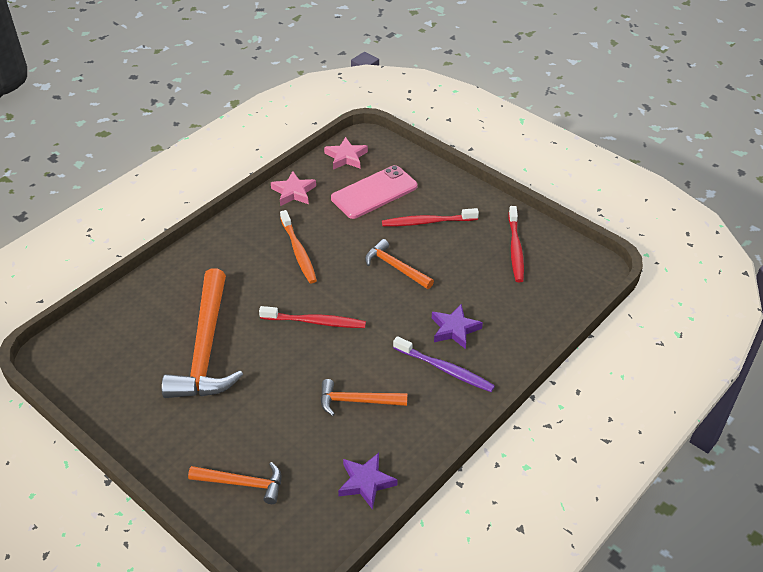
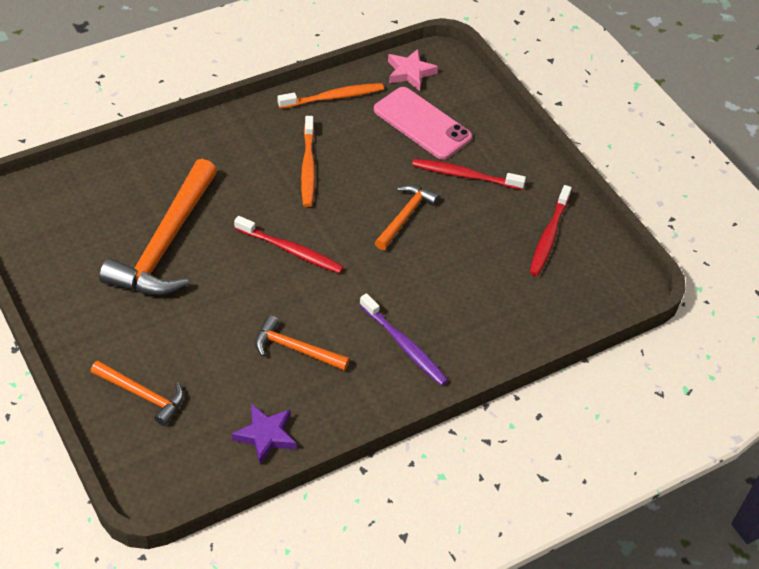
camera: 15 degrees right, 5 degrees up
(294, 192) = (333, 97): pink star -> orange toothbrush
(374, 192) = (422, 124): pink phone -> pink phone turned 60 degrees clockwise
(395, 267) = (405, 216): orange hammer -> orange hammer turned 60 degrees clockwise
(454, 329) = (436, 305): purple star -> none

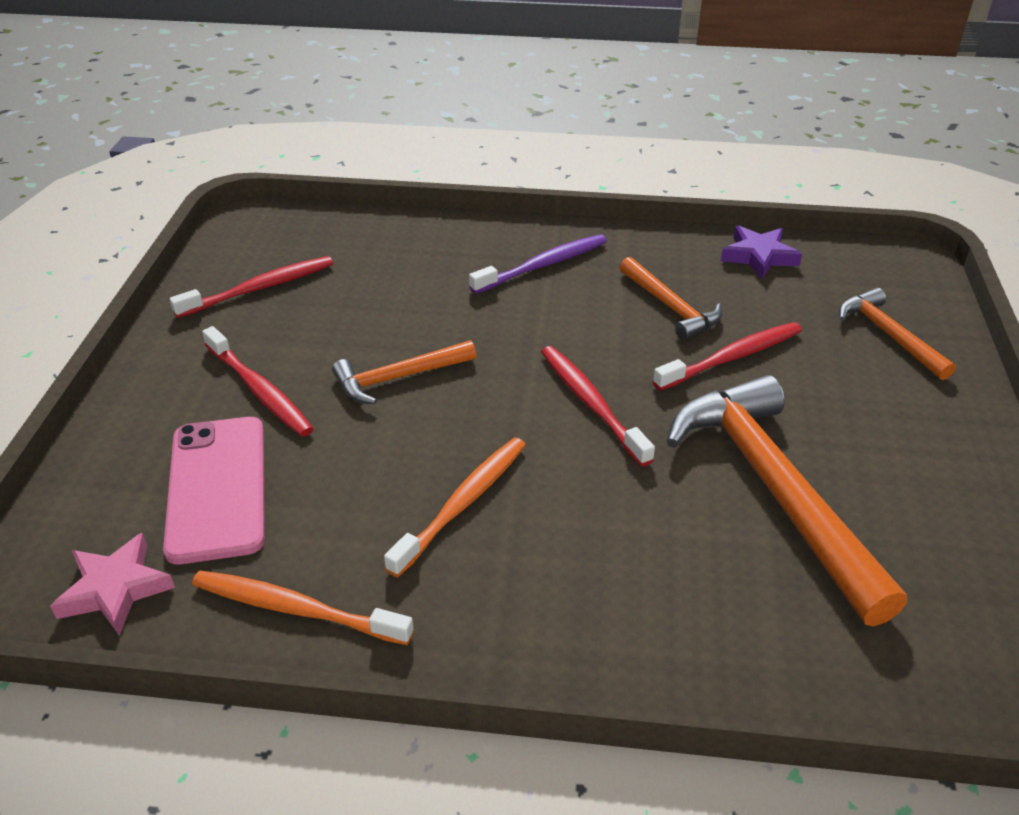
camera: 140 degrees left, 10 degrees down
(165, 243) = (774, 490): orange hammer -> orange hammer turned 75 degrees counterclockwise
(232, 324) = (732, 357): none -> red toothbrush
(404, 345) = (543, 265): purple toothbrush -> purple toothbrush turned 60 degrees clockwise

